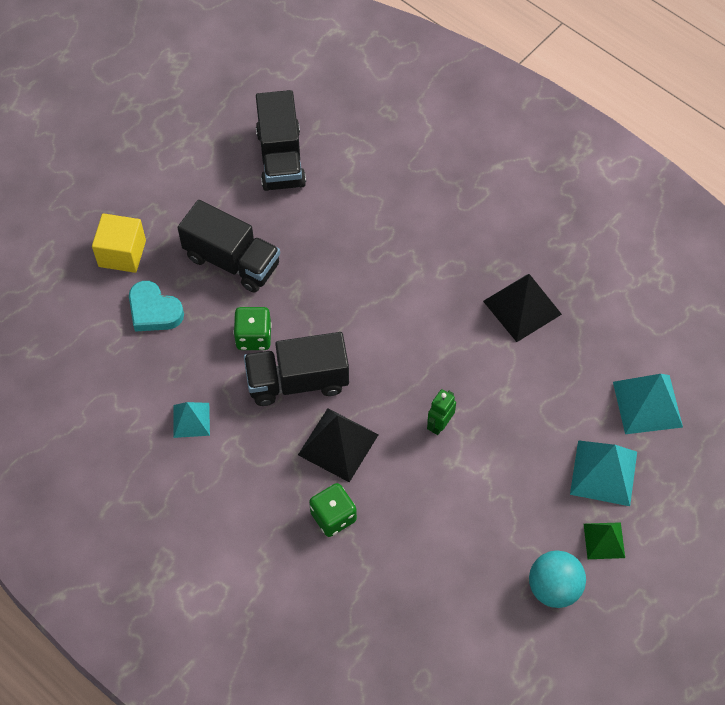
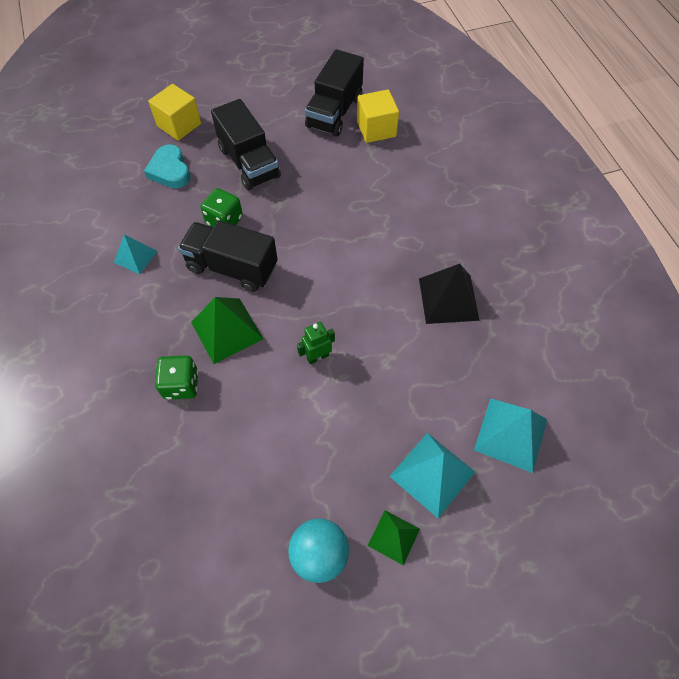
camera: 30 degrees right, 0 degrees up
(338, 158) = (376, 129): none -> yellow cube
(338, 444) = (227, 330): black pyramid -> green pyramid

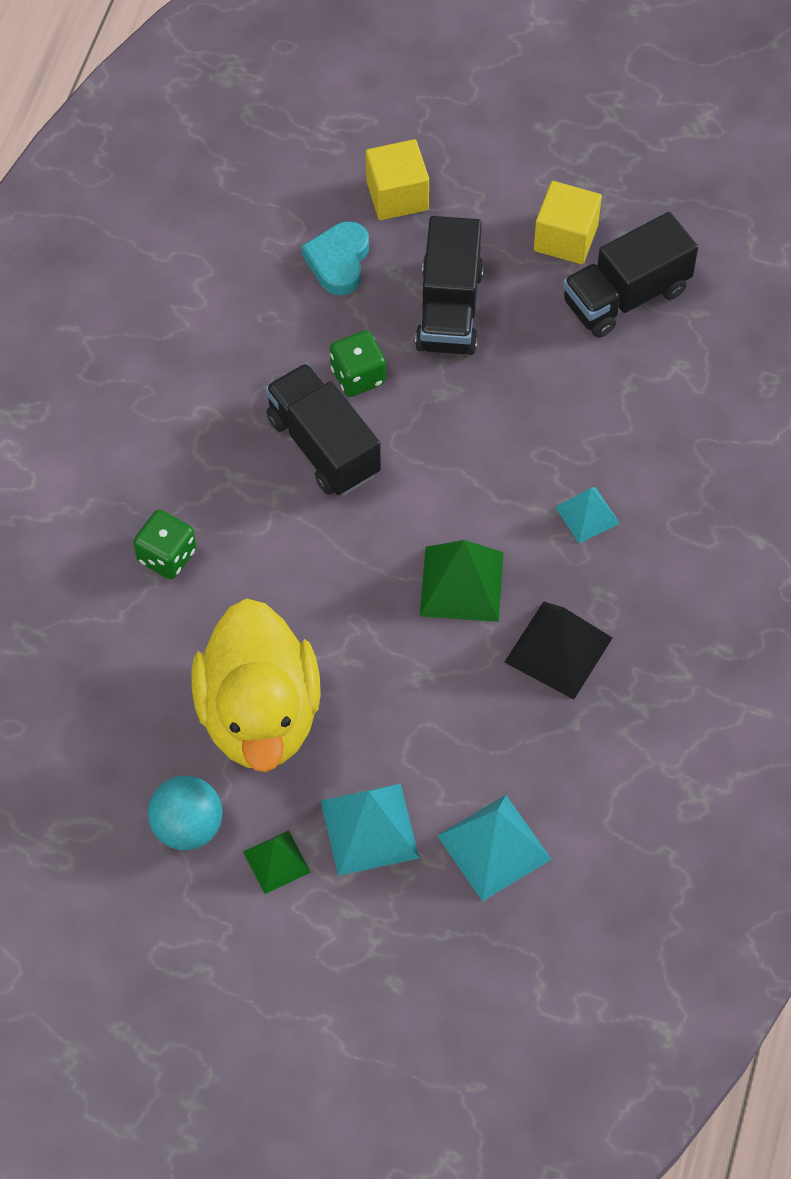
camera: 35 degrees right, 0 degrees up
(135, 256) = (217, 361): turquoise pyramid -> turquoise pyramid (587, 515)
(227, 330) = (261, 523): green pyramid -> green pyramid (462, 584)
(311, 446) = (259, 715): none -> yellow duck
(317, 357) = (343, 620): green robot -> none
(376, 129) = (663, 357): yellow cube -> yellow cube (565, 238)

